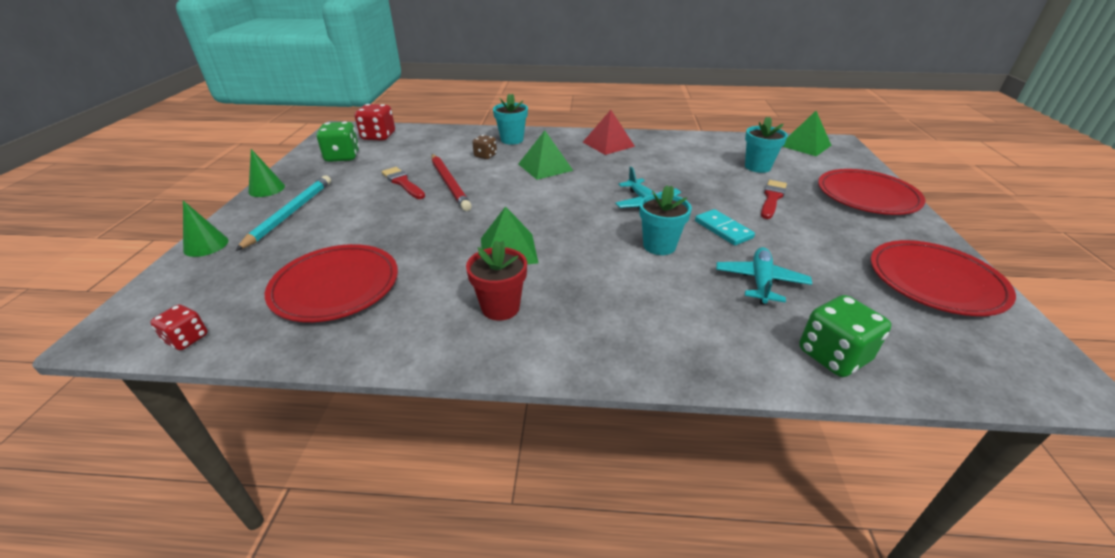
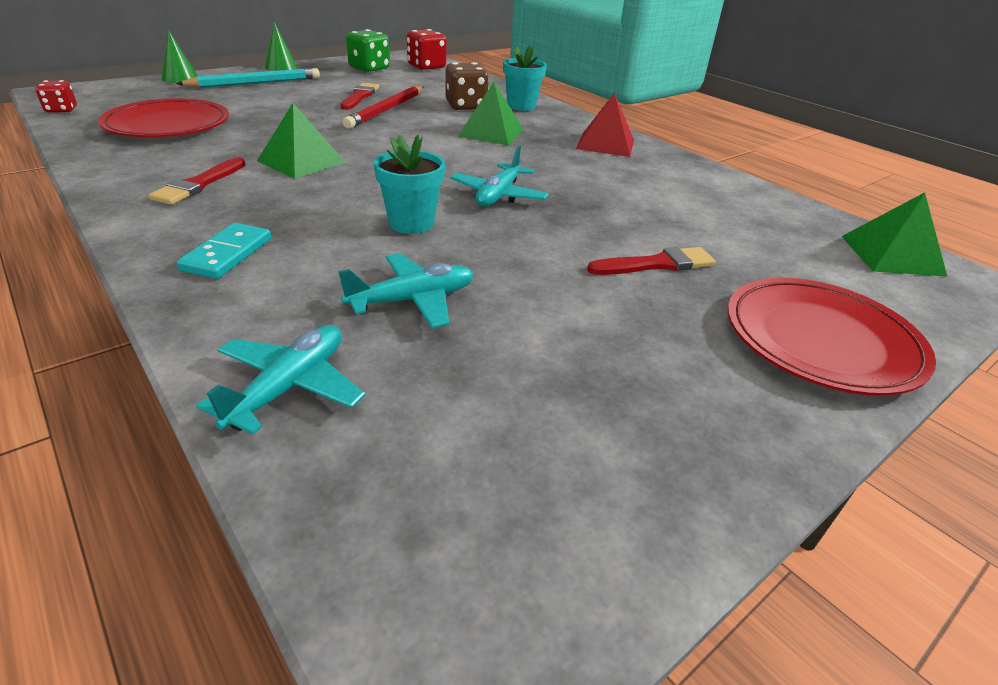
camera: 45 degrees right, 0 degrees up
(485, 156) = (466, 106): brown dice -> brown dice, size x1.68
(500, 307) = (199, 184): red flower pot -> red brush
(723, 229) = (510, 250): turquoise domino -> turquoise domino (227, 254)
(757, 167) = (733, 236): turquoise flower pot -> none
(833, 355) = (289, 387): green dice -> turquoise plane
(935, 281) = (623, 456): red plate -> none

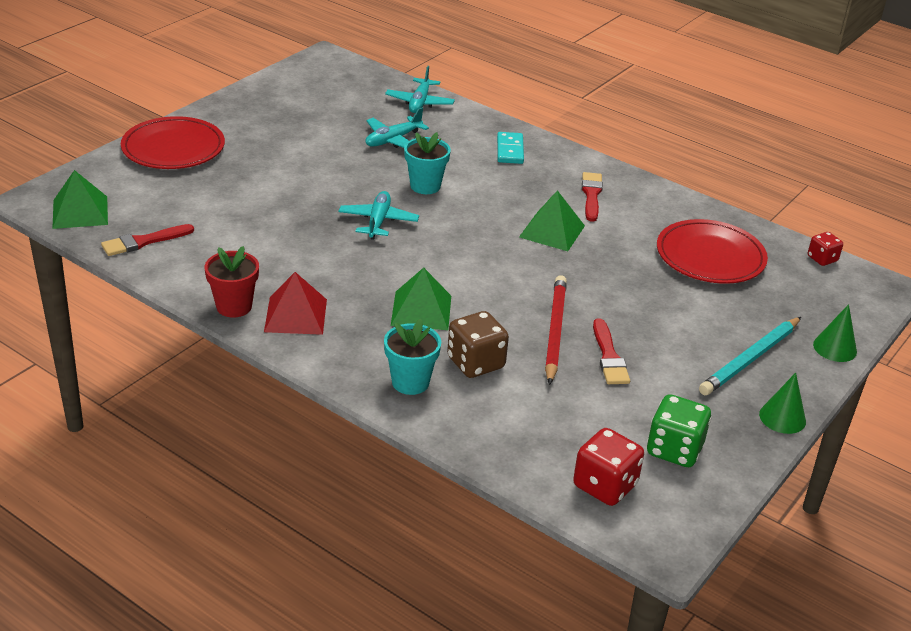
camera: 165 degrees right, 0 degrees up
(657, 264) = (257, 180): red brush -> red brush (143, 242)
(663, 155) = (234, 306): none -> red flower pot

